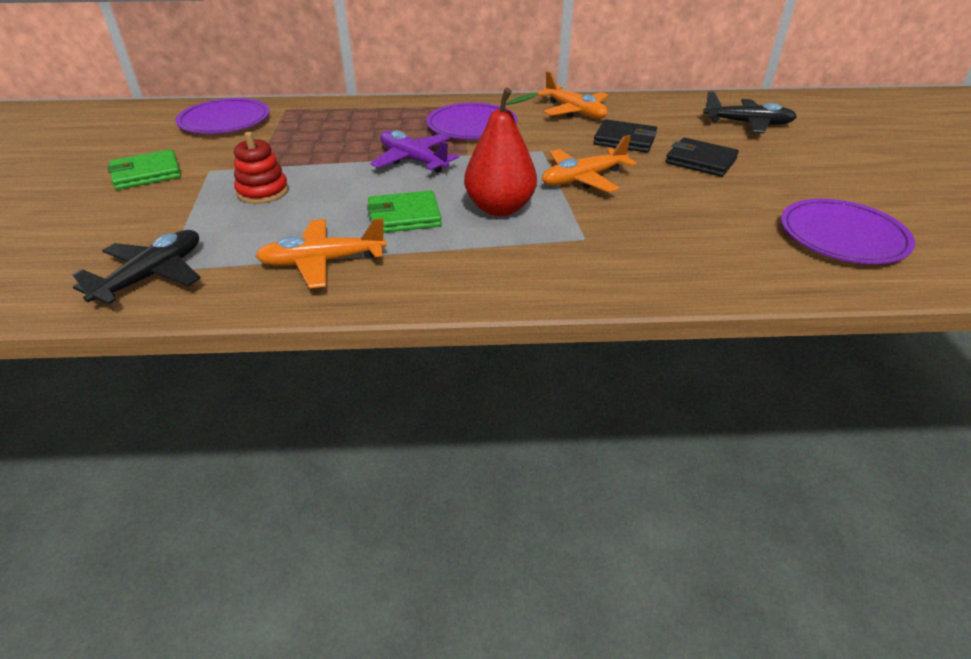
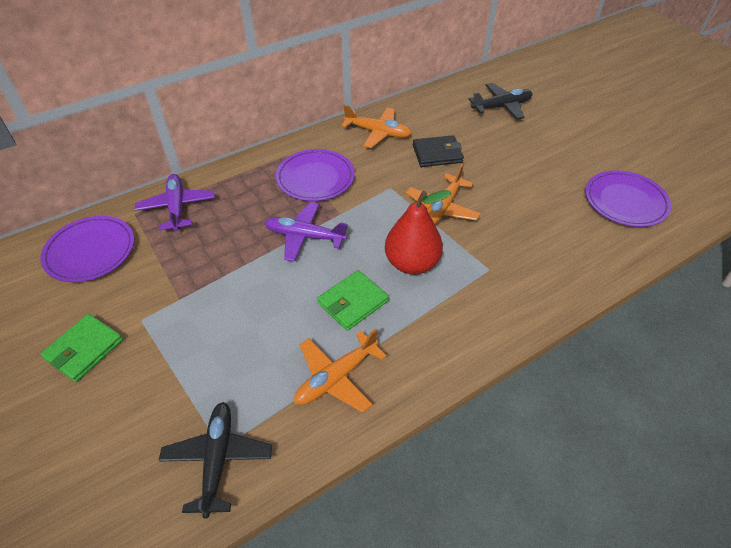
camera: 30 degrees left, 10 degrees up
(263, 192) = (216, 325): red stacking toy -> none
(324, 114) = (177, 207): none -> purple plane
(700, 161) = (501, 159): black wallet -> none

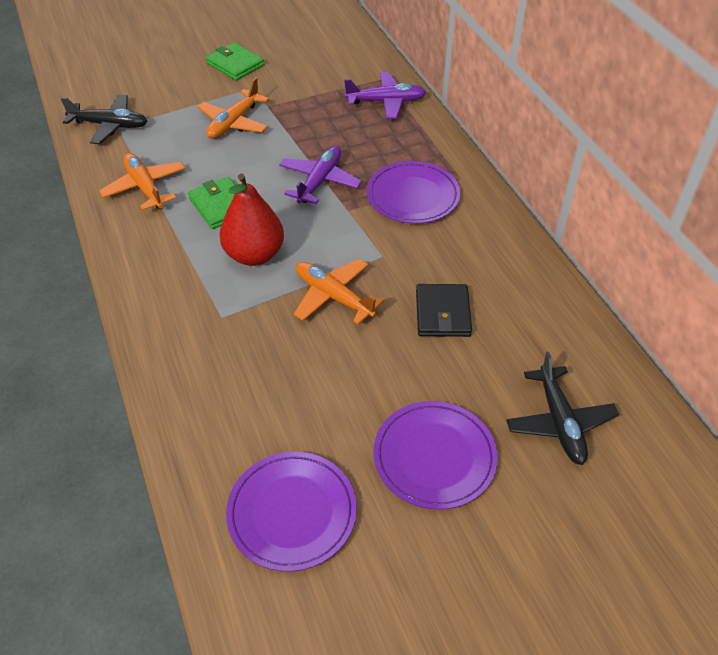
camera: 100 degrees right, 0 degrees up
(90, 251) = (340, 59): purple plate -> purple plate (434, 457)
(378, 133) = (498, 260): orange plane -> orange plane (234, 123)

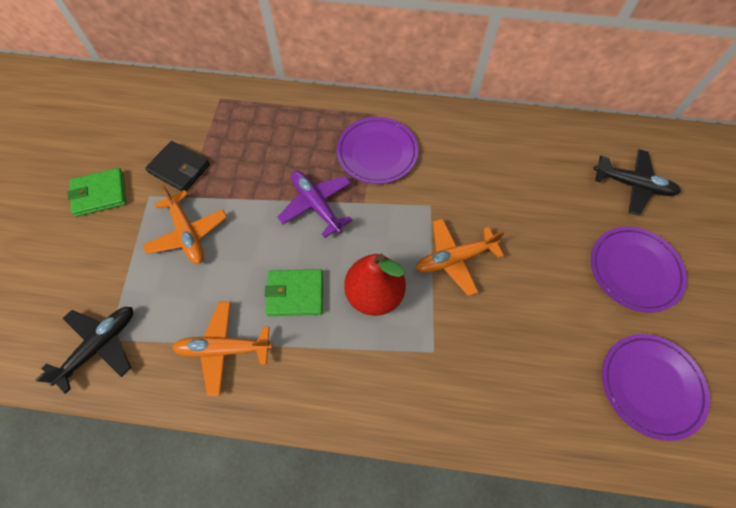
camera: 60 degrees left, 15 degrees up
(386, 102) = (252, 112): purple plane -> none
(443, 313) = (508, 198): black wallet -> black wallet (179, 168)

